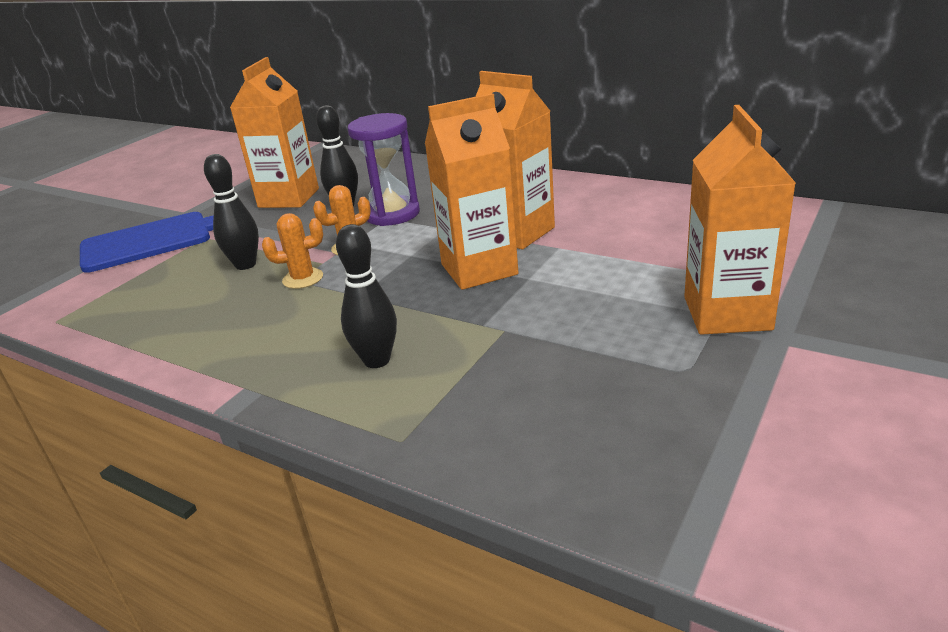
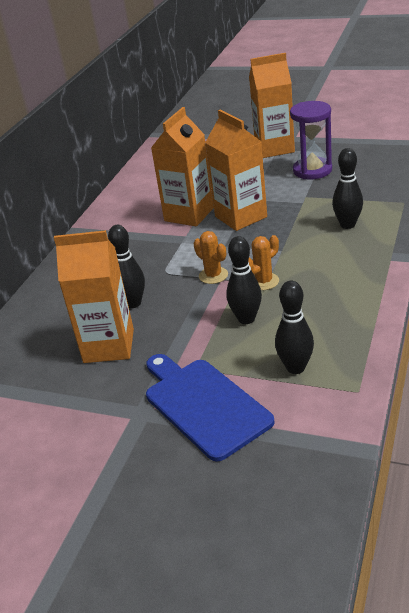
camera: 100 degrees left, 5 degrees up
(135, 288) = (295, 367): none -> black bowling pin
(303, 279) = (264, 281): orange cactus -> orange cactus turned 75 degrees clockwise
(392, 214) = (153, 273): purple hourglass -> purple hourglass (312, 170)

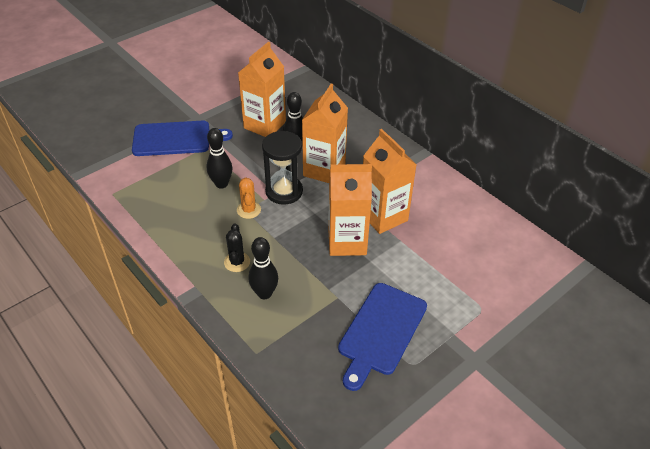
camera: 115 degrees right, 10 degrees up
(213, 275) = (284, 191): orange cactus -> black hourglass
(274, 148) = (459, 333): orange carton -> orange carton (324, 170)
(295, 367) = (157, 181): black bowling pin -> none
(312, 170) = (381, 331): purple hourglass -> blue cutting board
(335, 253) = (237, 262): none -> black cactus

